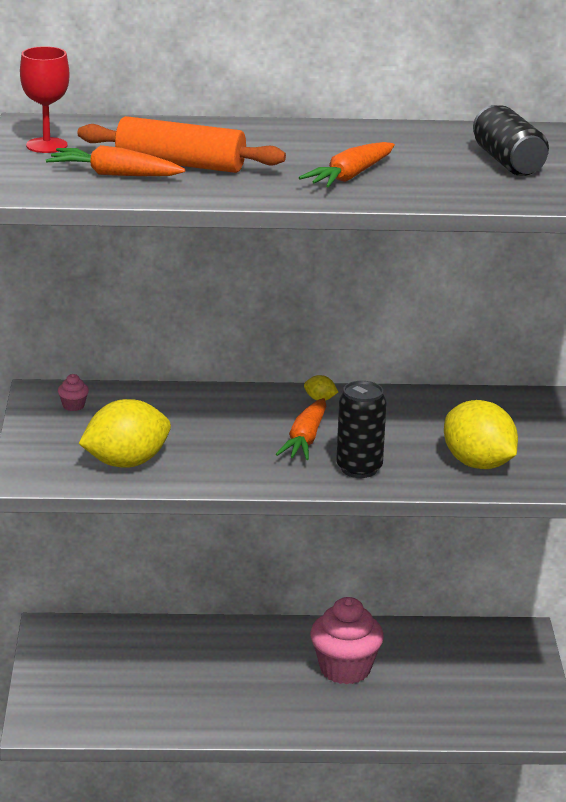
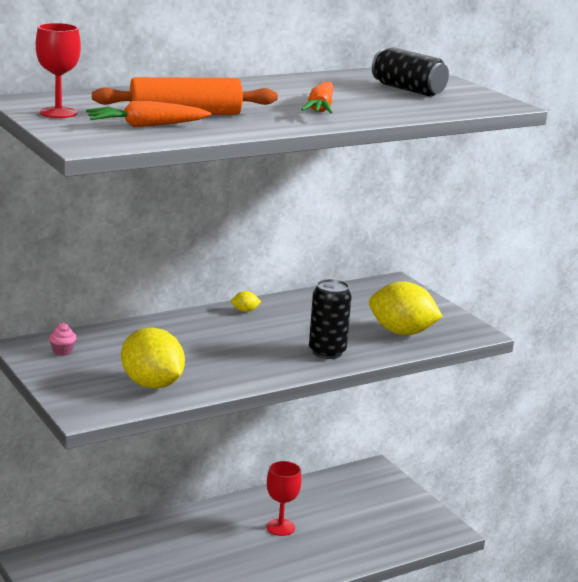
camera: 30 degrees left, 5 degrees down
(126, 463) = (152, 384): yellow lemon -> yellow lemon turned 75 degrees counterclockwise
(305, 440) = (266, 340): orange carrot -> none
(345, 669) = (280, 527): pink cupcake -> red goblet

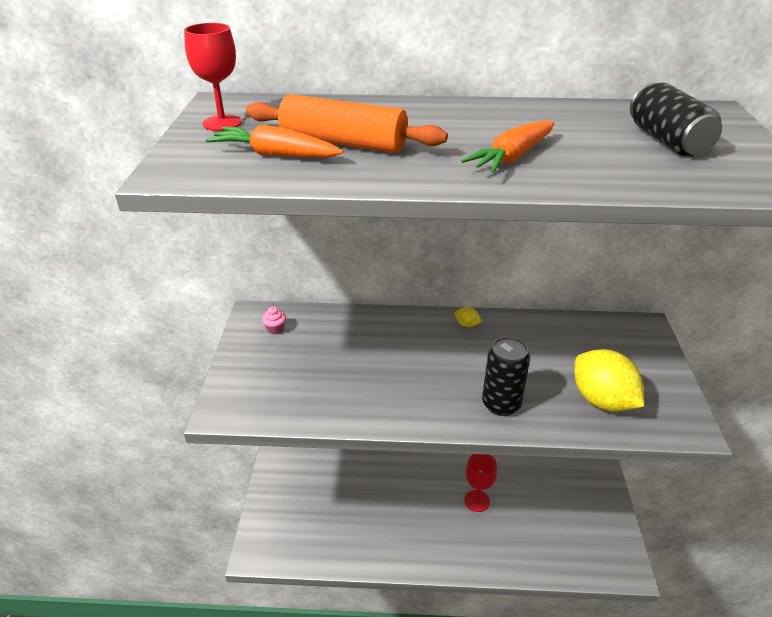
camera: 35 degrees right, 15 degrees up
(152, 384) = (307, 394): yellow lemon -> none

